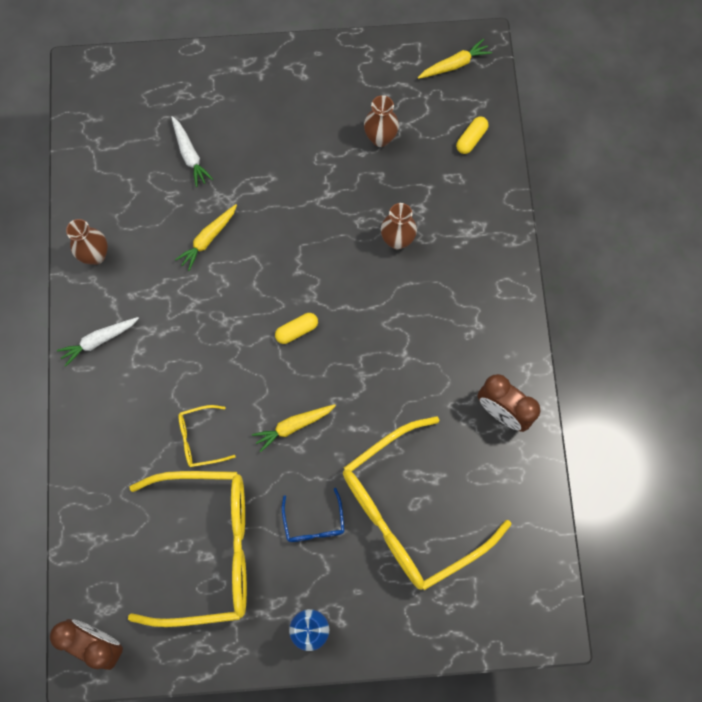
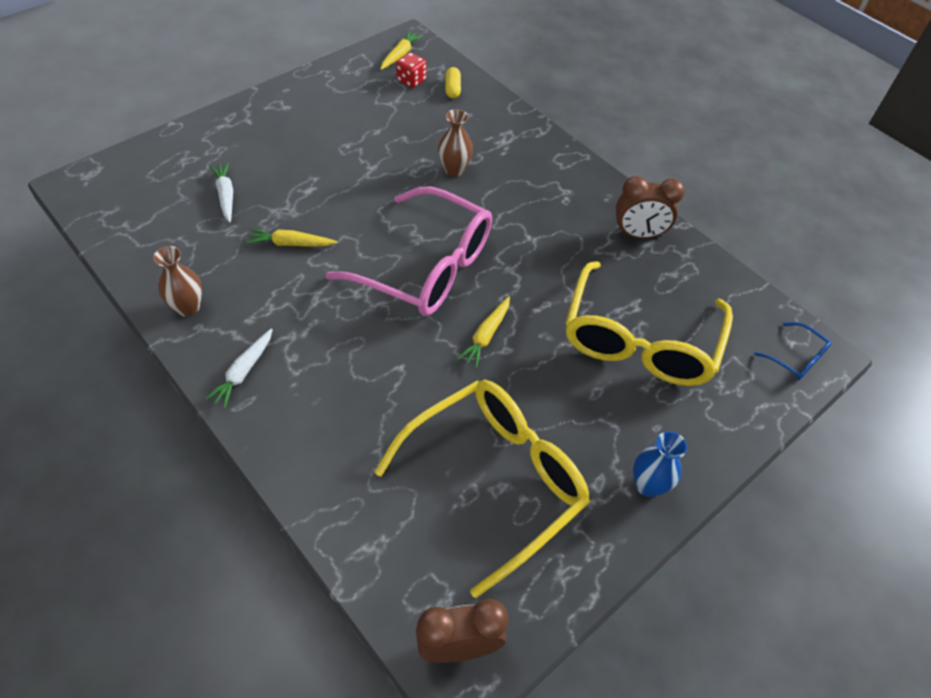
camera: 40 degrees left, 20 degrees down
(190, 155) = (226, 196): white carrot -> white carrot turned 135 degrees counterclockwise
(200, 439) = (410, 394): yellow glasses -> none
(208, 239) = (291, 244): yellow carrot -> yellow carrot turned 90 degrees clockwise
(297, 330) = (427, 267): yellow capsule -> pink glasses
(314, 523) = (571, 398): blue glasses -> blue glasses (796, 358)
(380, 138) = (383, 117): brown vase -> none
(440, 105) = (411, 80): none -> red dice

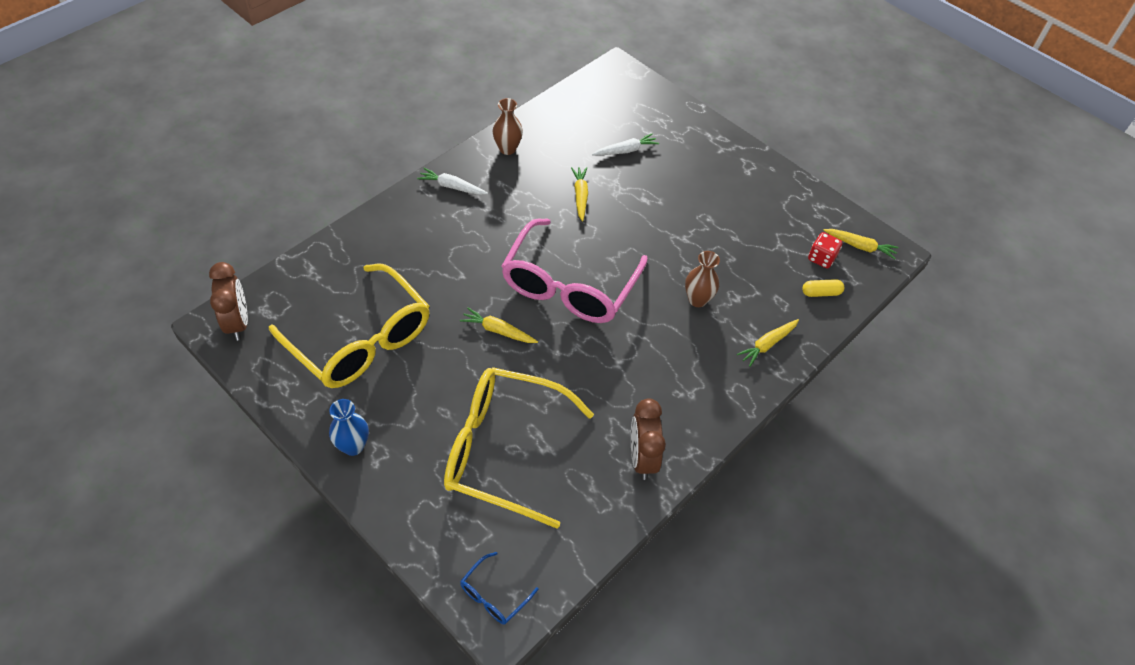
camera: 85 degrees right, 0 degrees up
(510, 132) = (767, 344): none -> yellow carrot

